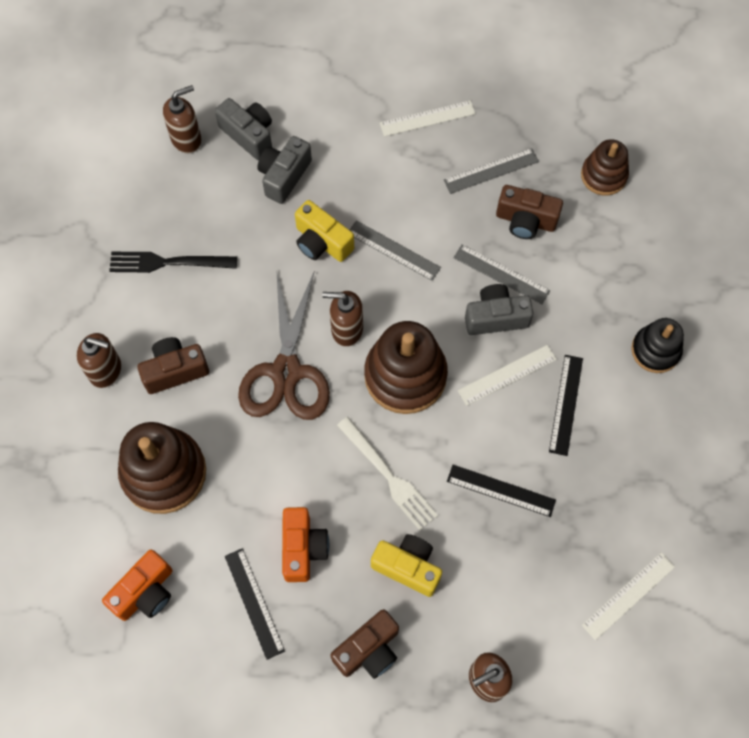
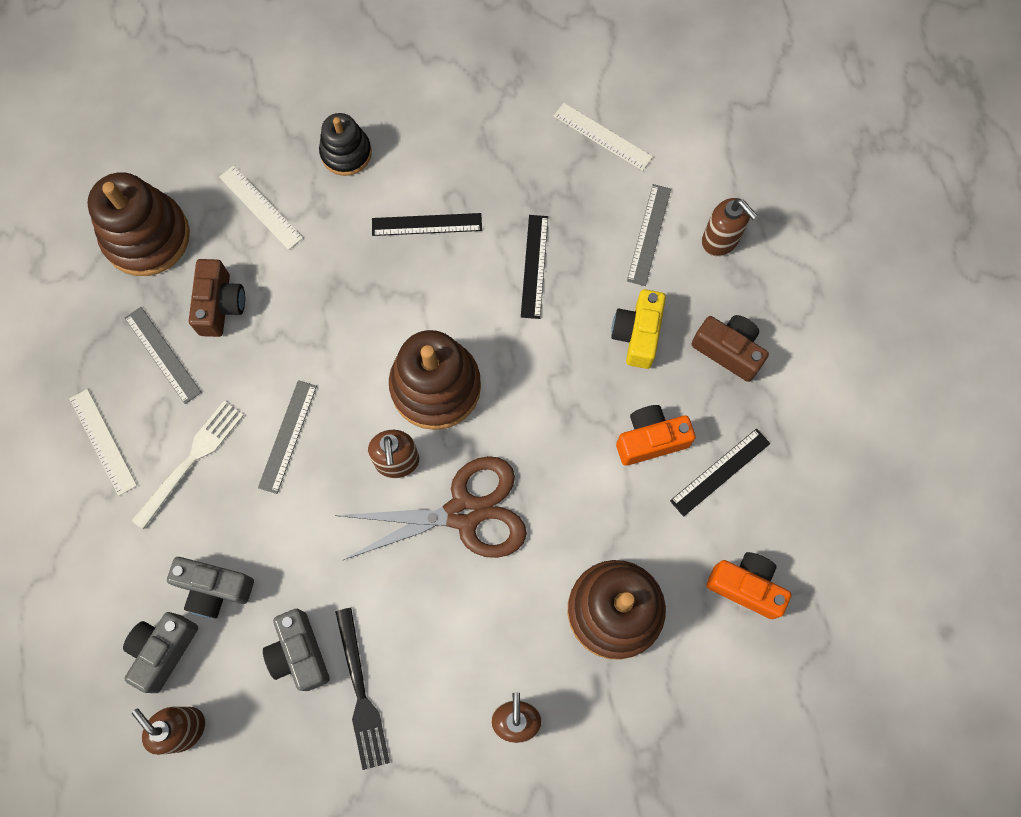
camera: 105 degrees left, 5 degrees up
(175, 370) = (494, 638): brown camera -> none
(322, 242) = (294, 519): yellow camera -> none
(389, 476) = (551, 375): white fork -> white fork (191, 460)
(495, 317) = (345, 311): grey camera -> grey camera (299, 653)
(501, 274) = (292, 316): grey ruler -> grey ruler (649, 234)
(507, 375) = (409, 286): white ruler -> white ruler (261, 207)
(603, 175) = (147, 237): brown stacking toy -> brown stacking toy, size x1.66

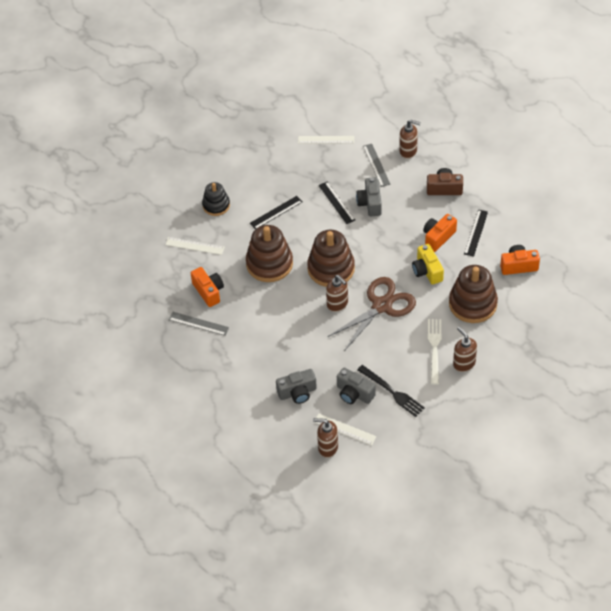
camera: 30 degrees left, 20 degrees down
(103, 441) = (200, 369): white ruler -> white ruler (344, 429)
(147, 237) = (151, 285): brown stacking toy -> brown stacking toy (269, 264)
(163, 650) = (294, 426): grey camera -> grey camera (370, 203)
(191, 460) = (246, 354): white fork -> white fork (434, 348)
(220, 305) = (209, 291): brown camera -> orange camera
(288, 436) = (281, 321): grey ruler -> none
(637, 334) = (401, 203): yellow camera -> yellow camera (427, 271)

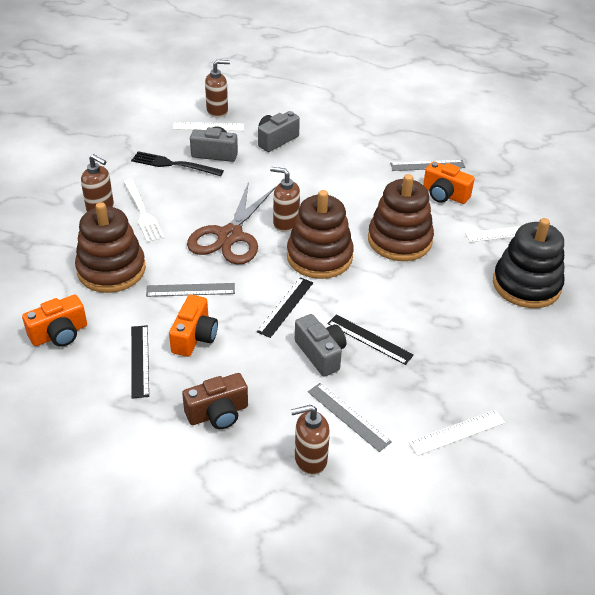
camera: 150 degrees right, 10 degrees down
(216, 205) = (526, 285): black stacking toy -> black stacking toy, size x1.66
(276, 212) = (441, 300): black ruler -> black ruler (285, 307)
(427, 271) = (190, 290): yellow camera -> grey ruler

